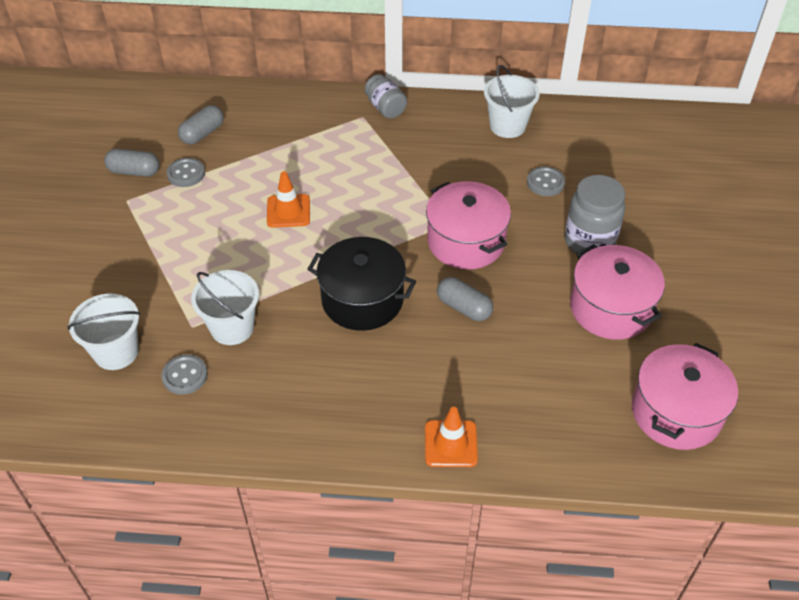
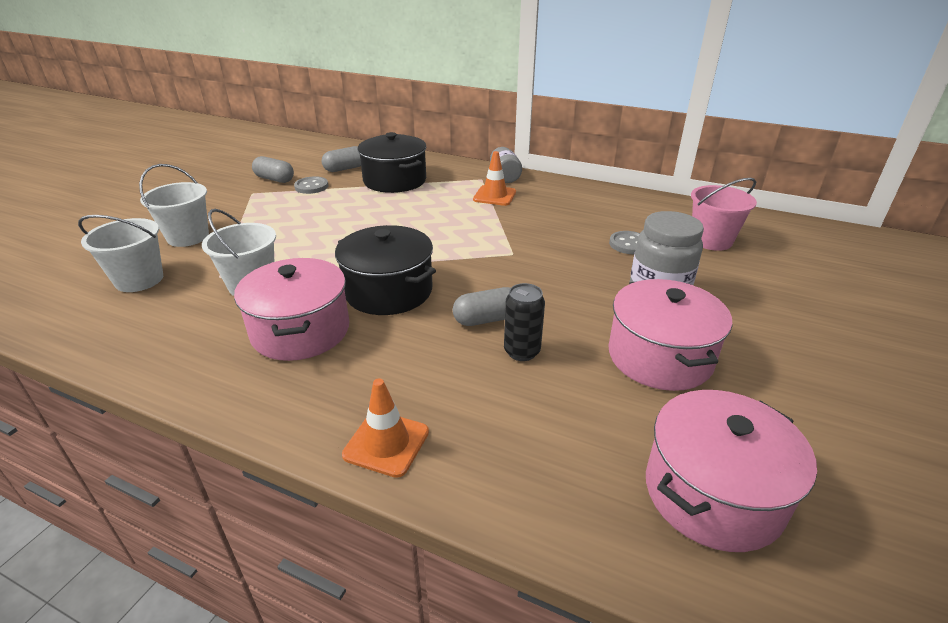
camera: 20 degrees right, 15 degrees down
(185, 376) = (175, 310): grey button -> none
(271, 142) = (395, 180): none -> black pot
(288, 211) = (372, 220): orange traffic cone -> orange traffic cone (494, 196)
(464, 307) = (487, 319): grey capsule -> grey capsule turned 75 degrees counterclockwise
(466, 241) = (522, 270): pink pot -> pink pot (300, 331)
(507, 126) = (610, 203): white bucket -> white bucket (188, 237)
(507, 333) = (522, 351): none -> black can
(614, 159) = (711, 240): none -> pink bucket

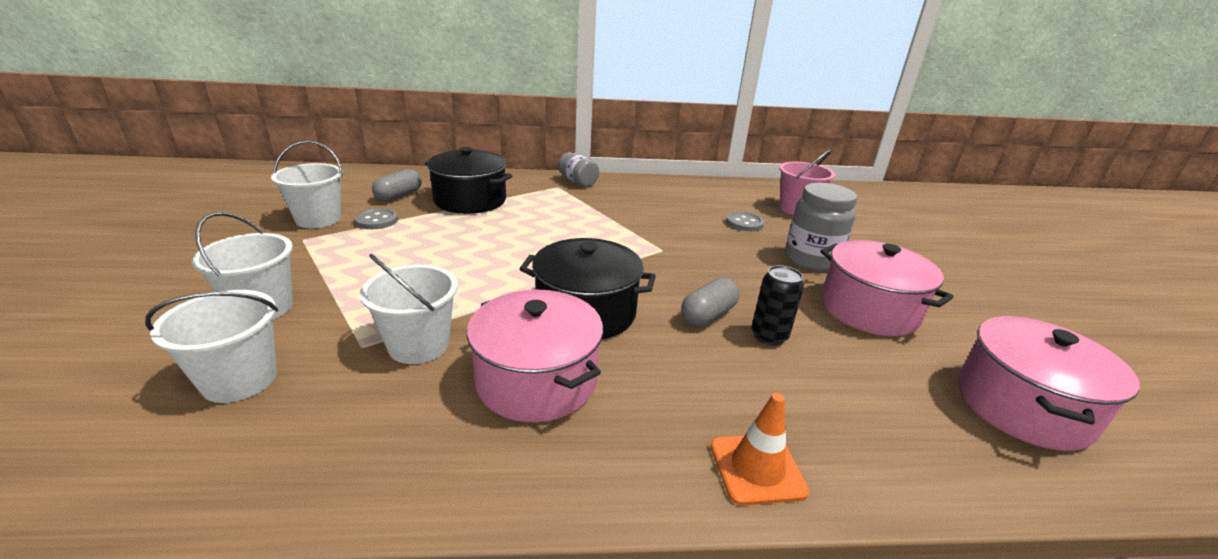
camera: 30 degrees left, 5 degrees down
(274, 179) = (318, 219): grey capsule -> white bucket
(494, 196) = (587, 200): orange traffic cone -> none

